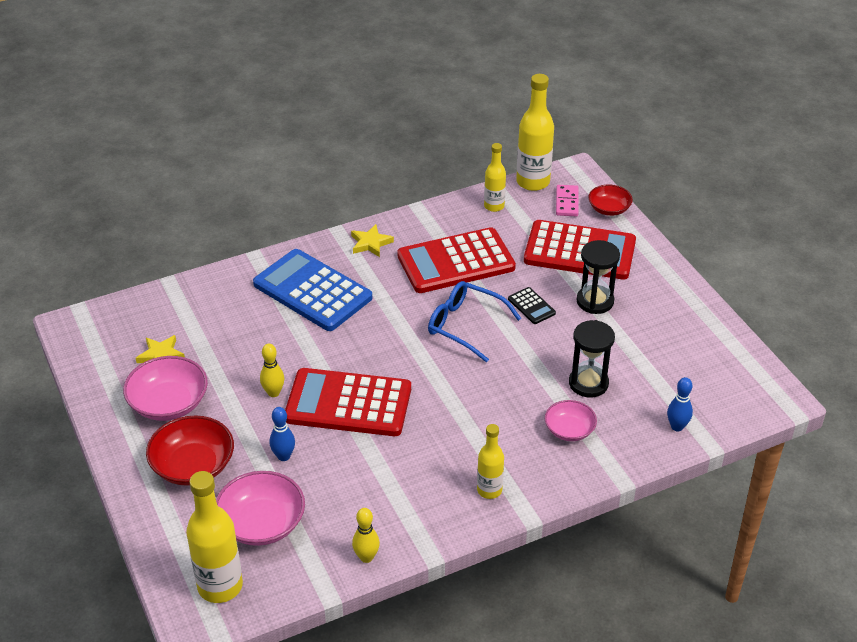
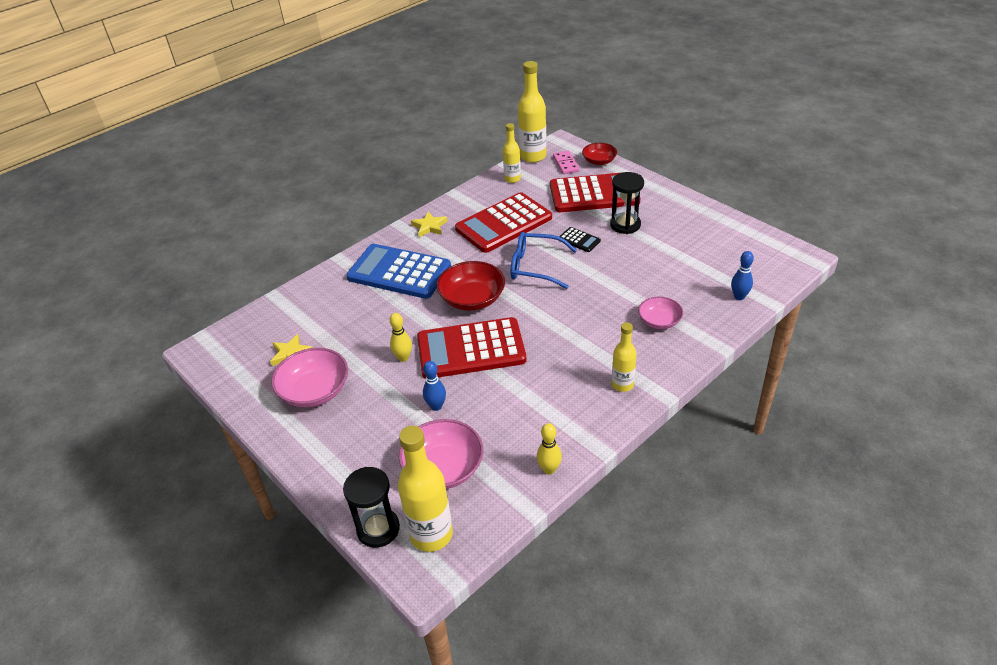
camera: 15 degrees left, 0 degrees up
(193, 466) = (359, 436): red bowl -> red bowl (472, 299)
(588, 383) = (654, 283): black hourglass -> black hourglass (378, 529)

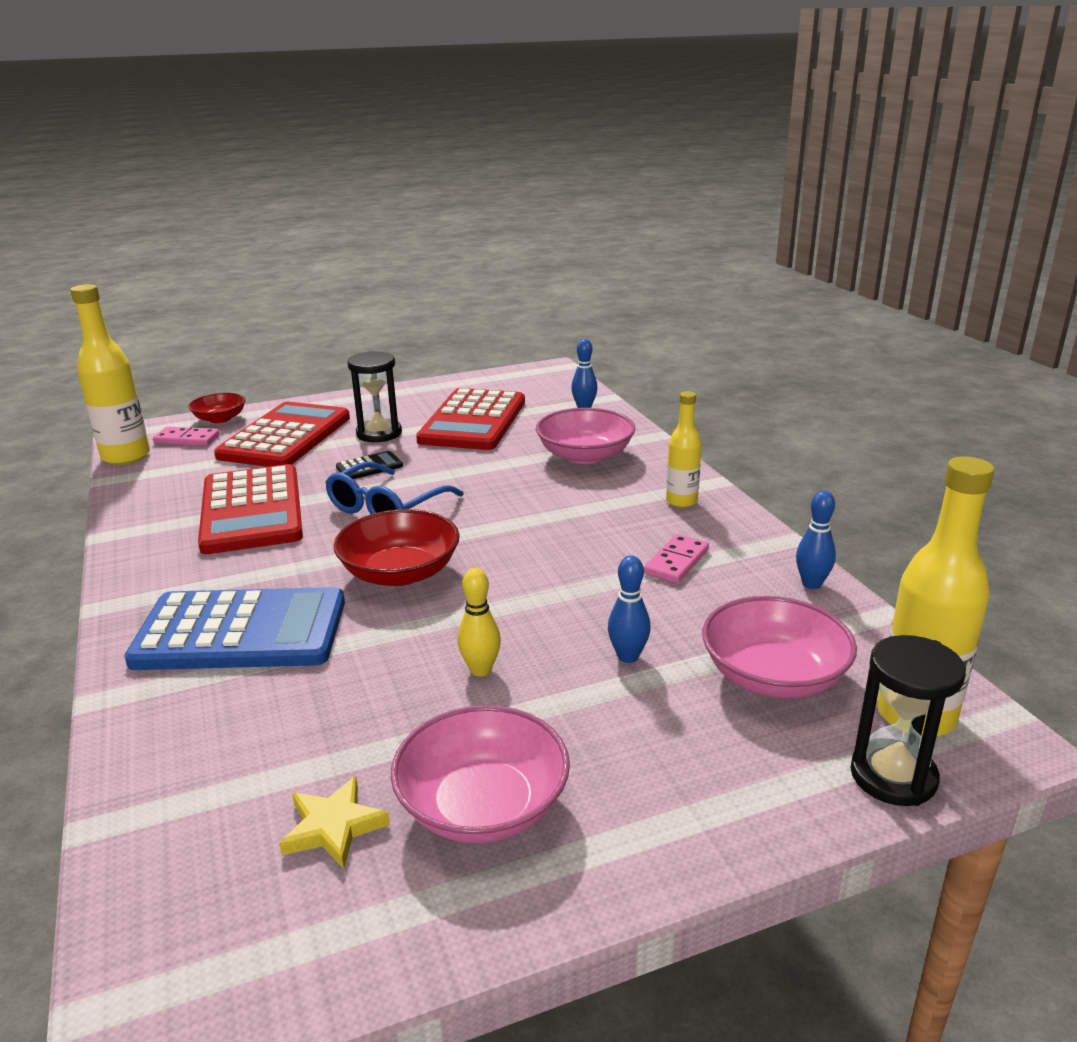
camera: 70 degrees left, 15 degrees down
(399, 272) = (241, 632): blue calculator -> blue calculator turned 135 degrees counterclockwise
(429, 226) = (157, 576): yellow star -> none
(471, 349) = (519, 597): red calculator -> red calculator (473, 421)
(512, 179) = (153, 482): yellow bottle -> none
(542, 401) = (676, 562): none -> pink domino
(549, 469) = (811, 584): yellow bowling pin -> blue bowling pin
(659, 321) = (585, 455): pink bowl -> pink bowl, size x1.62

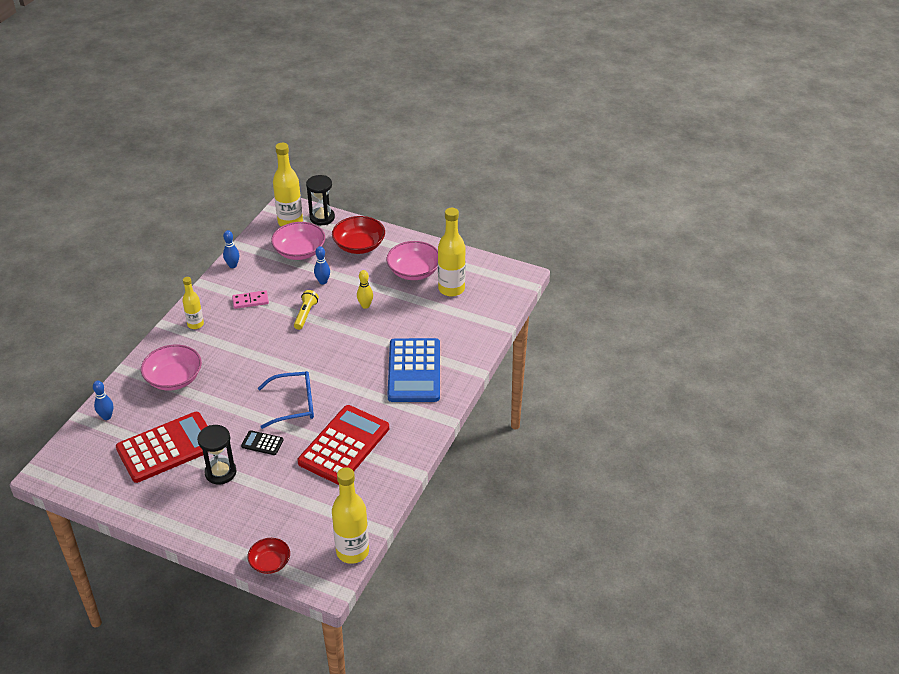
camera: 135 degrees left, 15 degrees up
(187, 439) = (308, 548): pink domino -> none
(241, 632) = (414, 371): blue calculator -> blue calculator turned 135 degrees counterclockwise
(285, 437) = (263, 507): red calculator -> none
(333, 827) = (451, 289): yellow star -> yellow bottle
(400, 573) = (336, 362): red bowl -> red bowl (359, 245)
(559, 596) = (305, 314): none -> yellow flashlight

